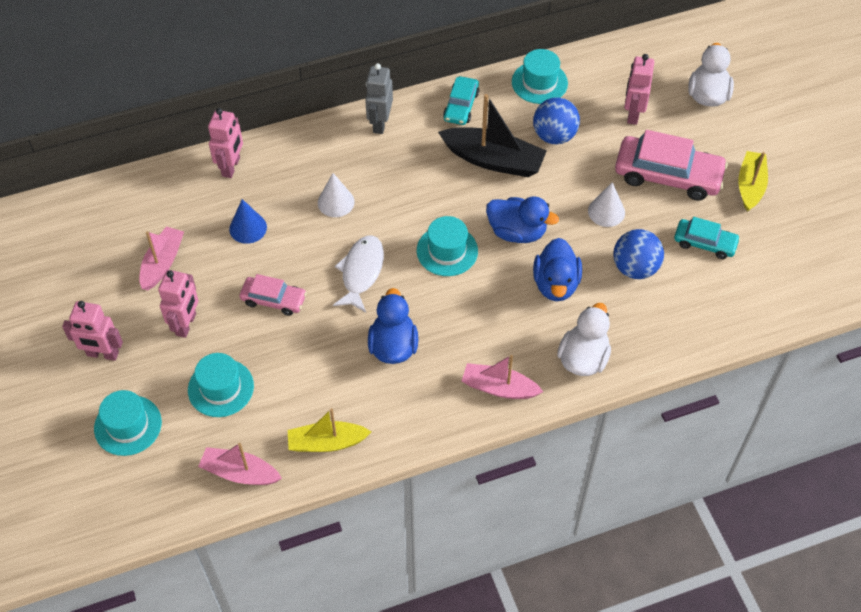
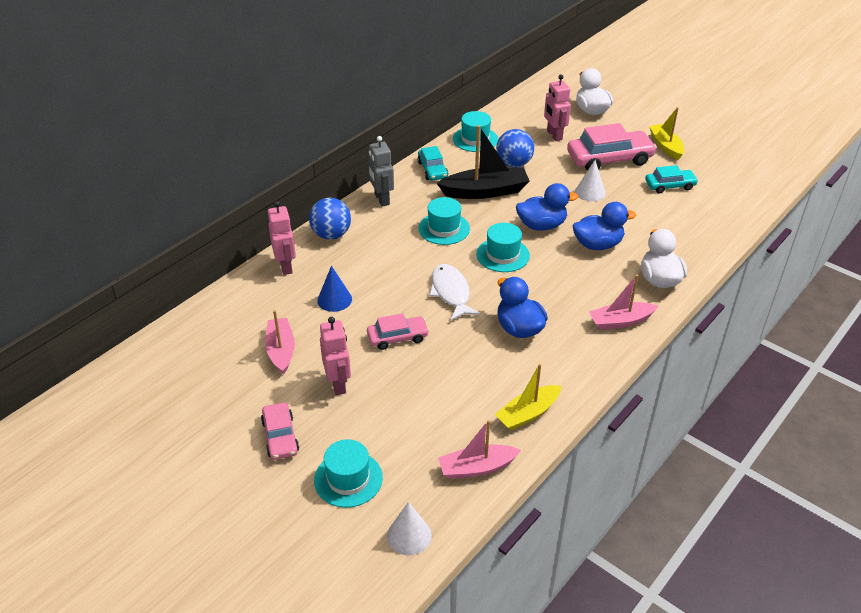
camera: 30 degrees left, 15 degrees down
(102, 354) = (280, 436): pink robot -> pink car
(221, 388) = (407, 415): turquoise hat -> turquoise hat (444, 228)
(336, 202) = (391, 257): white cone -> white cone (409, 535)
(556, 284) = (597, 245): blue duck -> blue duck turned 75 degrees counterclockwise
(635, 268) = (640, 215): blue ball -> blue ball (331, 235)

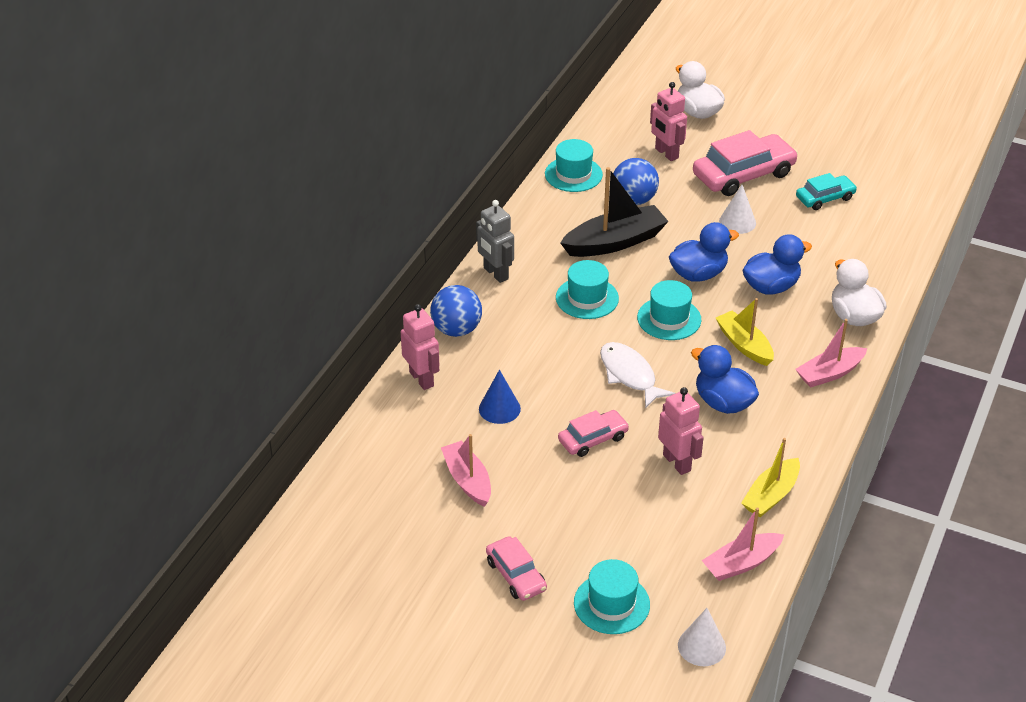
camera: 15 degrees left, 0 degrees up
(338, 384) = (551, 505): pink robot -> pink robot (677, 462)
(432, 170) = (539, 224): turquoise car -> none
(665, 146) = (802, 147): yellow boat -> yellow boat (744, 345)

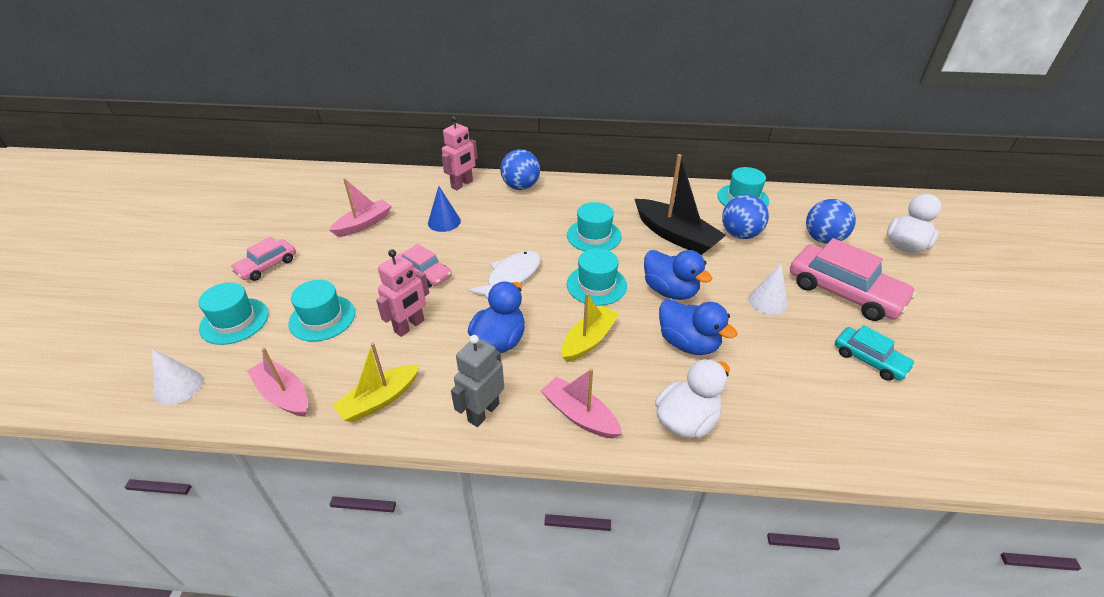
camera: 70 degrees right, 0 degrees up
(495, 273) = (593, 189): grey robot -> grey robot (483, 412)
(636, 529) = (322, 318): none -> turquoise hat
(666, 153) = (823, 239): pink robot -> blue ball
(771, 495) = (379, 400): yellow boat -> yellow boat turned 60 degrees counterclockwise

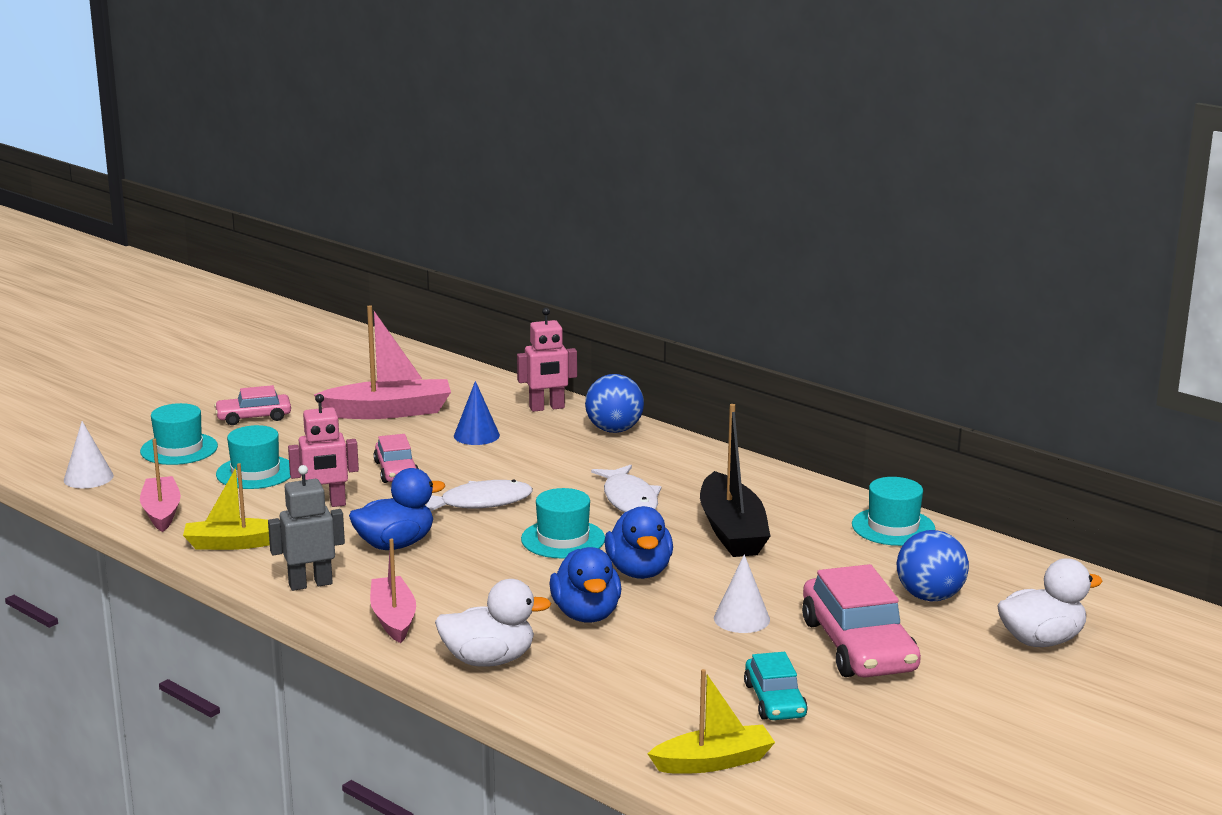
camera: 35 degrees right, 20 degrees down
(364, 224) = (389, 412): pink boat -> pink boat, size x1.51
(588, 340) = (484, 575): yellow boat -> yellow boat (713, 762)
(594, 236) = (629, 499): turquoise hat -> white fish
(740, 234) = (820, 556): blue ball -> none

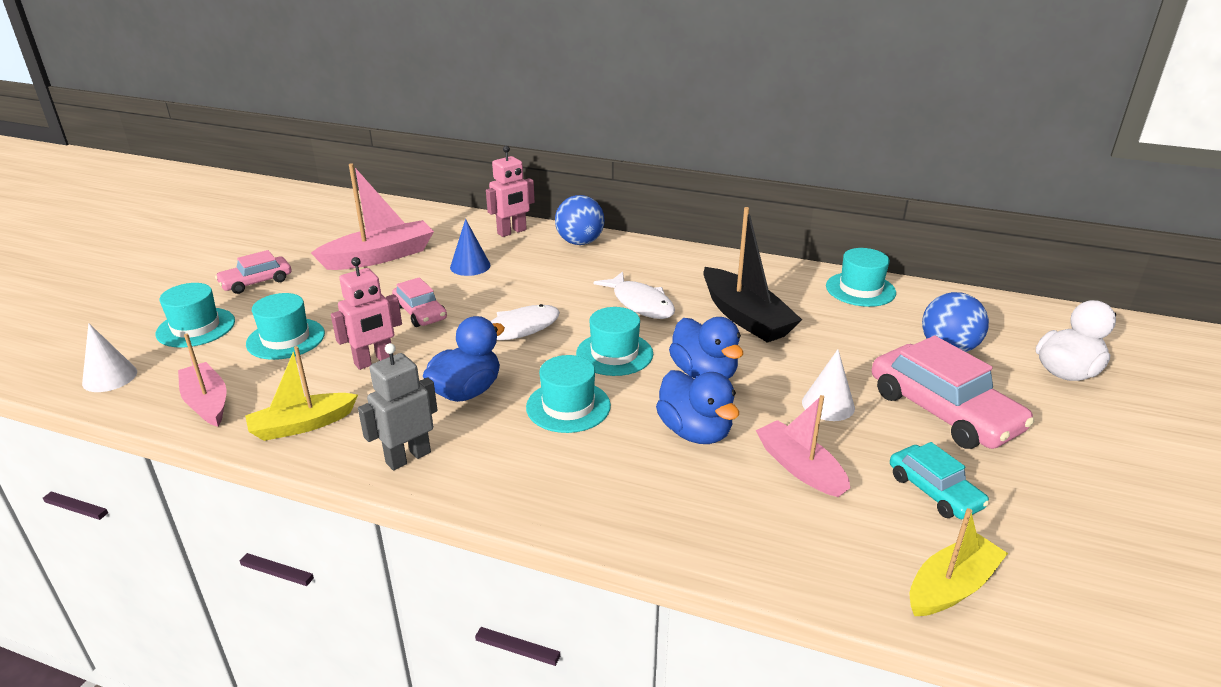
camera: 20 degrees left, 10 degrees up
(393, 618) = (517, 481): pink boat -> pink boat (800, 468)
(482, 573) = (568, 406): none -> turquoise hat
(489, 660) = (645, 511): white duck -> none

